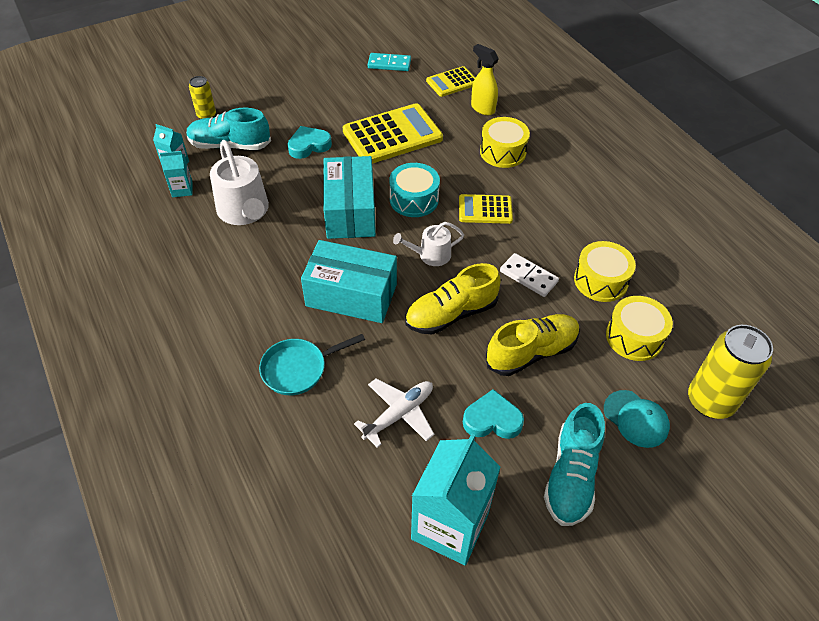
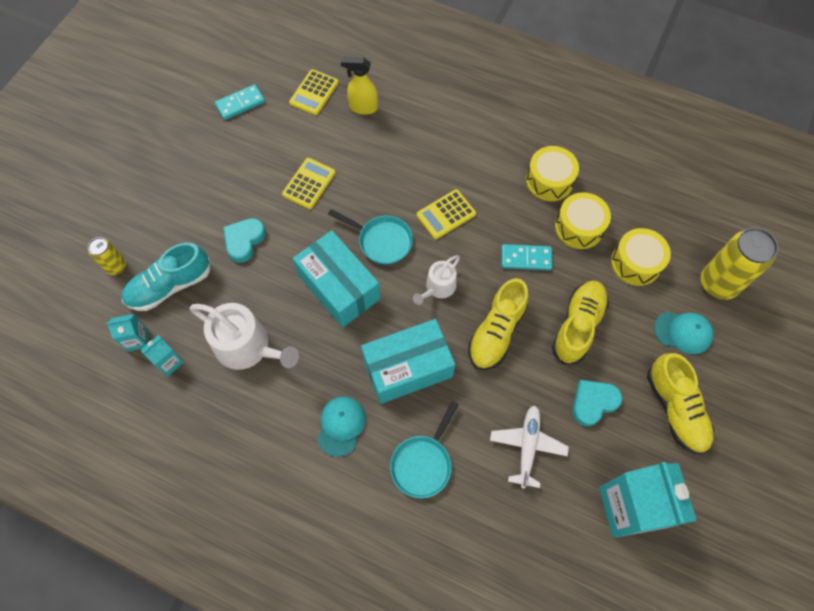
camera: 35 degrees left, 15 degrees up
(261, 302) = (341, 426): none -> turquoise cap
(392, 135) = (309, 184): yellow calculator -> yellow calculator, size x0.56
(414, 199) = (381, 241): turquoise drum -> turquoise pan
(503, 152) = (415, 145): yellow drum -> yellow drum (549, 181)
(528, 276) = (526, 258): white domino -> turquoise domino
(571, 476) = (675, 409): turquoise shoe -> yellow shoe

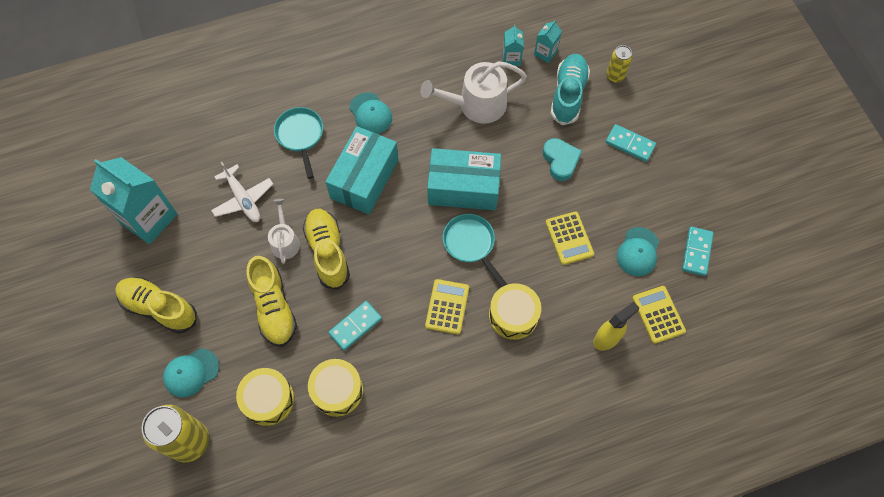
camera: 135 degrees right, 0 degrees up
(181, 206) = (630, 144): none -> turquoise domino
(276, 136) = (638, 252): none -> turquoise cap
(381, 241) = (471, 244): turquoise pan -> turquoise pan turned 75 degrees clockwise
(438, 287) = (397, 247): white watering can -> white watering can (285, 241)
(549, 181) = (396, 412): yellow drum -> yellow drum (513, 315)
(593, 403) = (220, 263): turquoise heart -> none

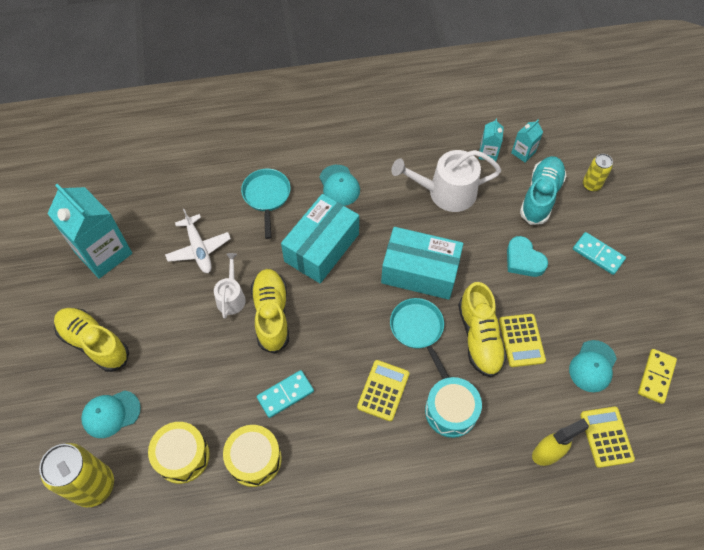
camera: 10 degrees right, 5 degrees down
(274, 308) = (207, 362): yellow shoe -> yellow shoe (479, 337)
(513, 315) = (451, 411): yellow drum -> turquoise drum
(560, 160) = (523, 260): turquoise heart -> turquoise heart turned 150 degrees clockwise
(696, 252) = (656, 377): turquoise domino -> yellow domino

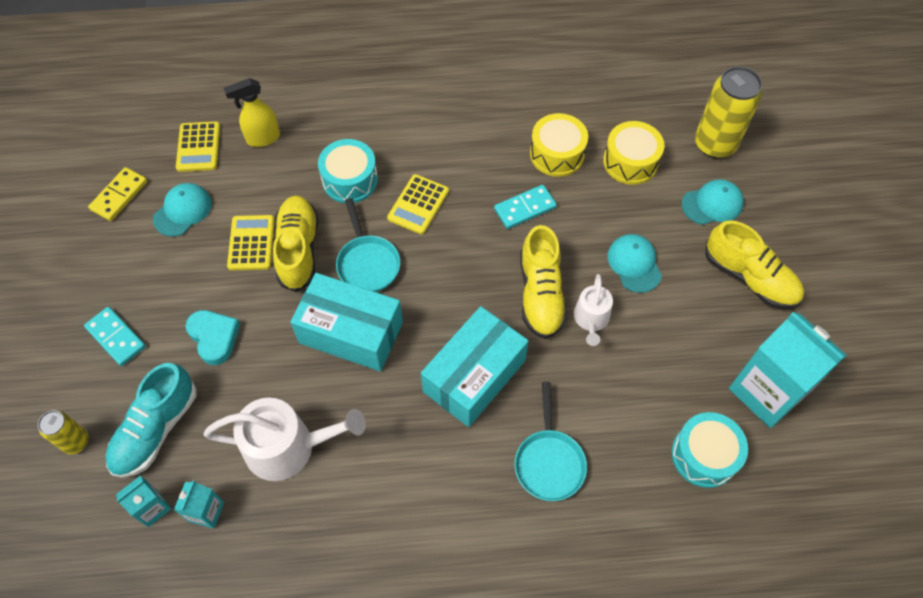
camera: 175 degrees left, 0 degrees up
(159, 208) = (704, 455): none -> turquoise drum
(199, 249) = (639, 387): white plane -> none
(339, 185) = (442, 472): turquoise cap -> turquoise cap (634, 264)

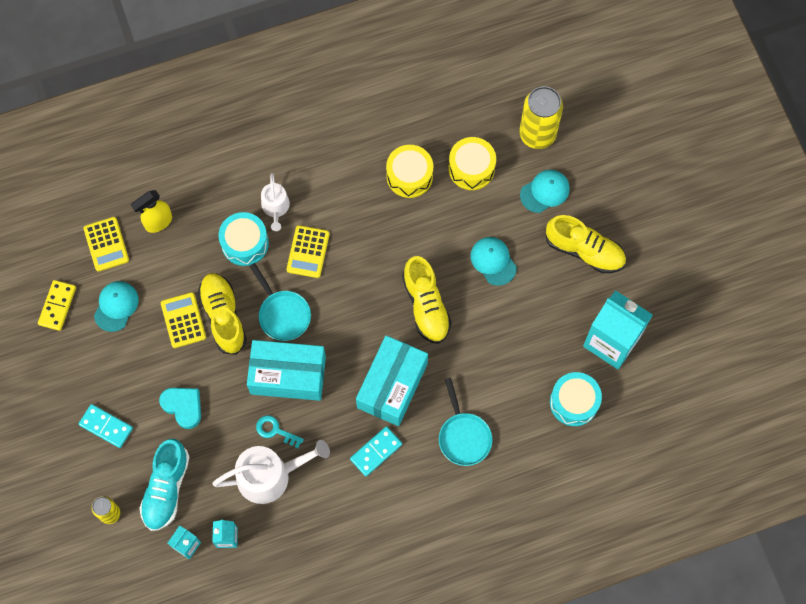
camera: 15 degrees left, 10 degrees up
(313, 393) = (275, 431): none -> turquoise key
(525, 208) = (395, 233): turquoise domino -> turquoise domino (376, 451)
(591, 319) = (469, 317): white watering can -> white watering can (275, 207)

